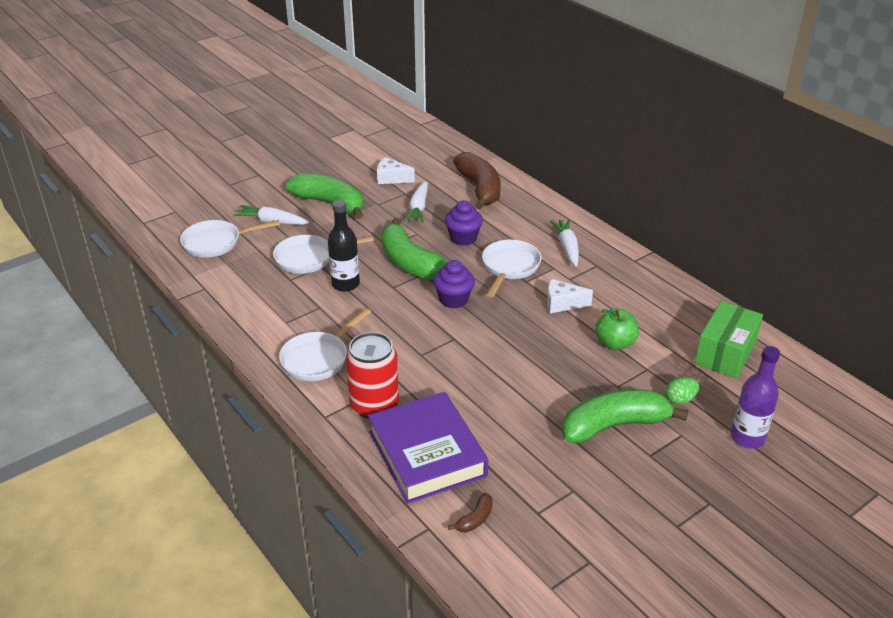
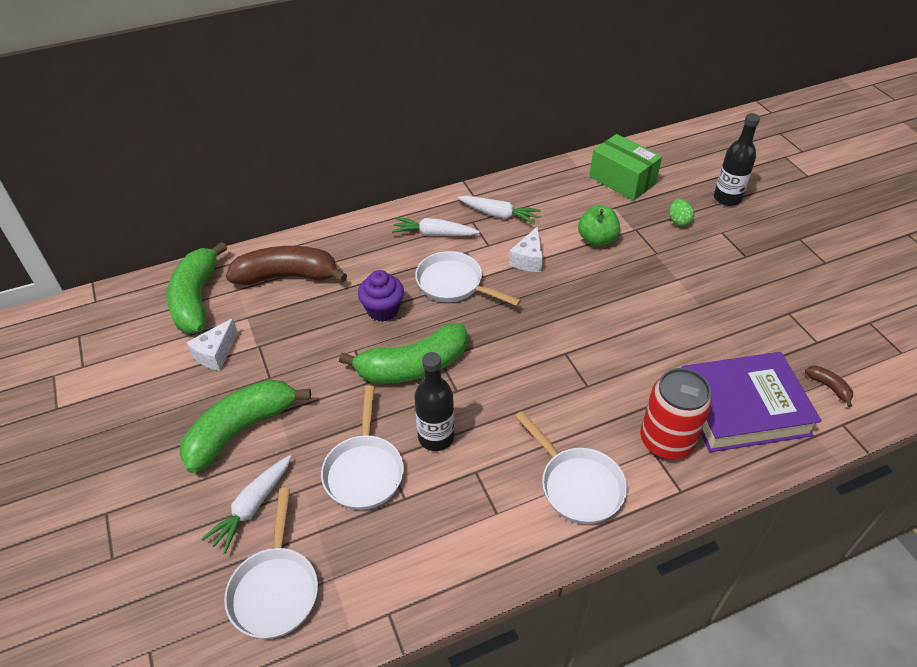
camera: 75 degrees left, 10 degrees up
(418, 208) = (300, 339): white carrot -> white carrot (498, 214)
(453, 299) = (497, 340): purple cupcake -> none
(614, 426) = (709, 268): green banana -> green banana (197, 299)
(747, 438) = (727, 198): purple bottle -> black bottle

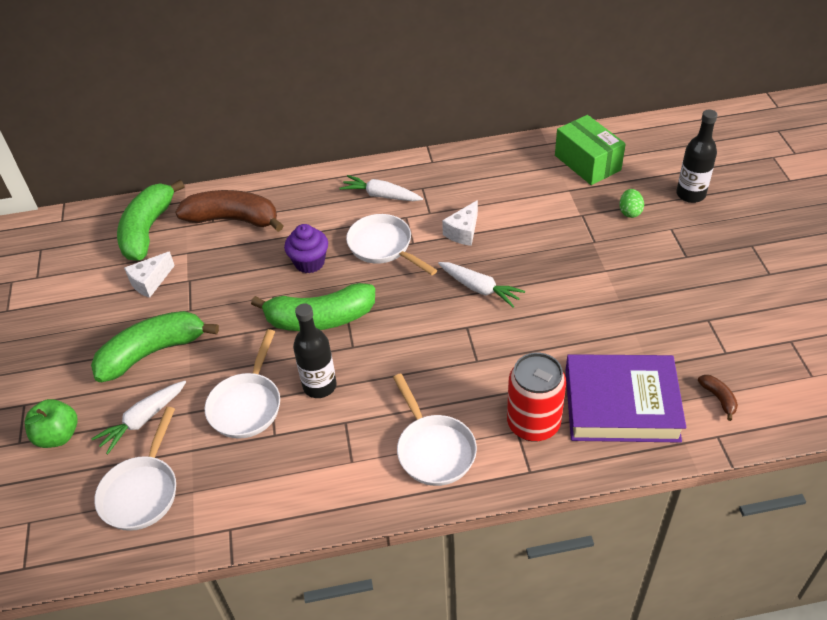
camera: 15 degrees right, 0 degrees up
(498, 214) = (450, 184): white carrot -> white carrot (480, 288)
(597, 239) = (538, 220): green apple -> green apple (58, 436)

